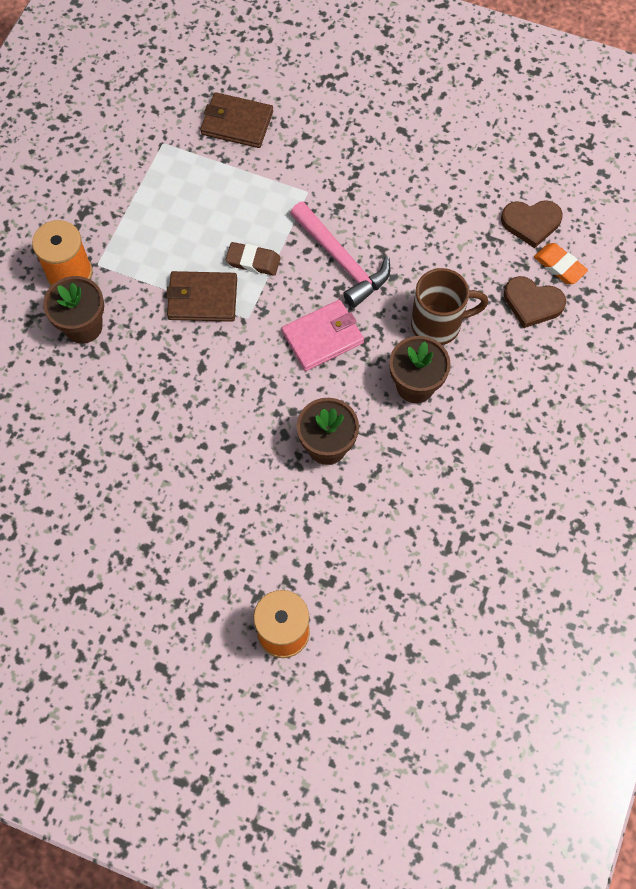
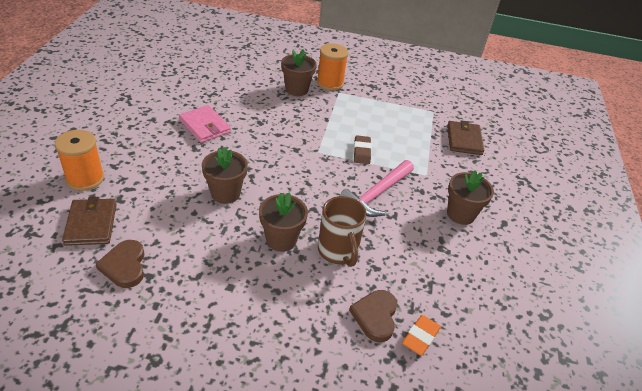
camera: 75 degrees right, 25 degrees down
(202, 299) = (327, 132): brown wallet -> brown wallet (91, 224)
(323, 337) = (312, 187): pink wallet -> pink wallet (205, 126)
(384, 173) = (460, 214): none -> brown flower pot
(531, 223) = (456, 313): brown heart -> brown heart (124, 266)

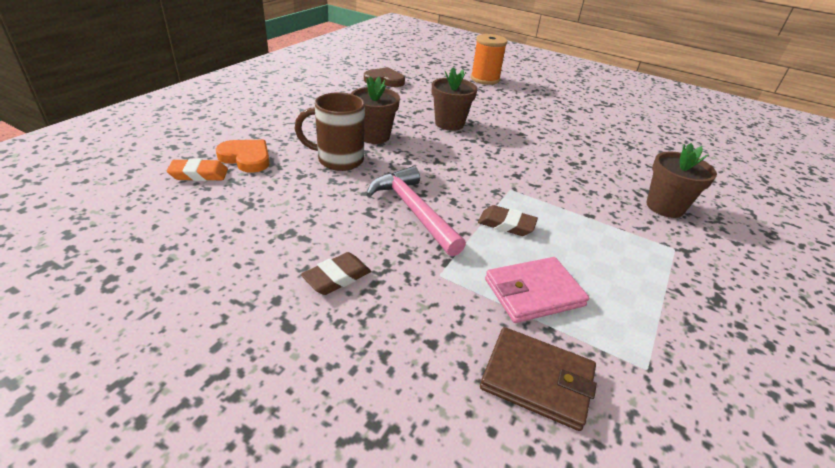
camera: 110 degrees right, 5 degrees down
(91, 224) = (432, 76): brown wallet -> none
(205, 126) = (561, 131): pink wallet -> pink wallet (533, 292)
(330, 83) = (701, 245): orange spool -> none
(375, 316) = (246, 158): brown heart -> orange heart
(420, 337) = (199, 174): orange eraser -> orange eraser turned 60 degrees counterclockwise
(460, 214) = (337, 277): brown flower pot -> brown eraser

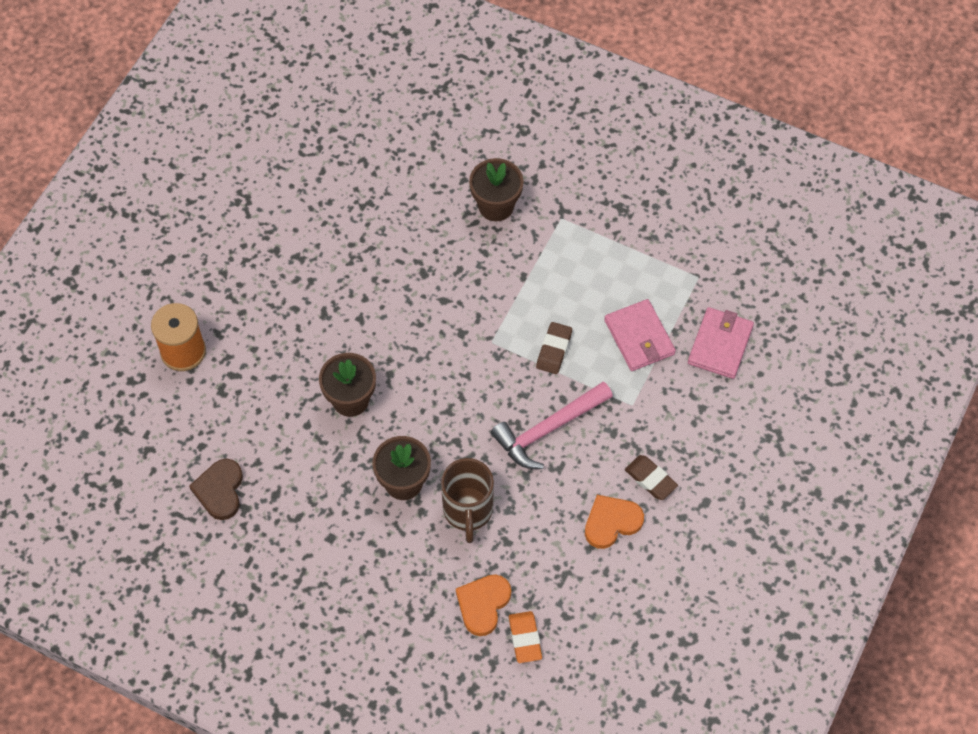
camera: 90 degrees left, 25 degrees up
(293, 240) = (611, 522): none -> orange heart
(537, 380) = (720, 344): brown wallet -> pink wallet

